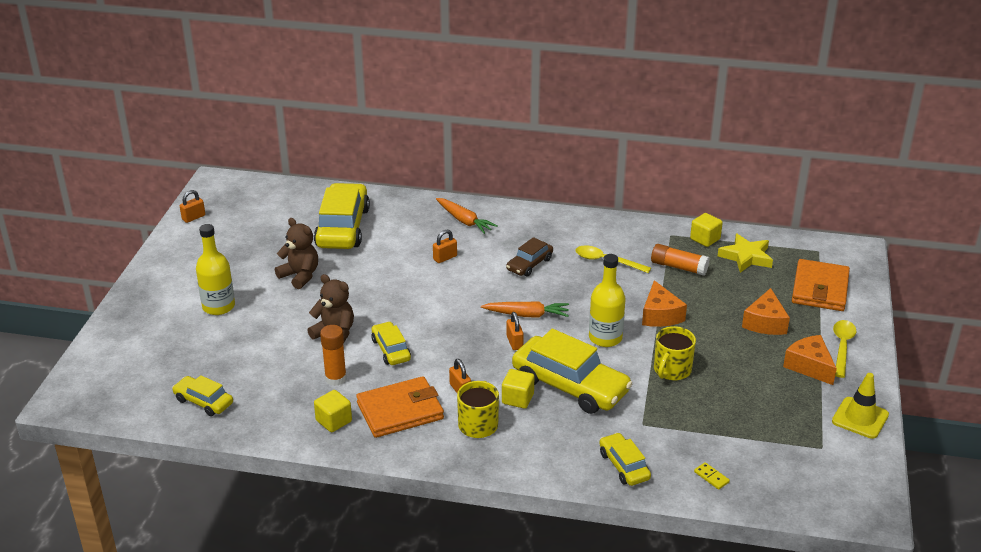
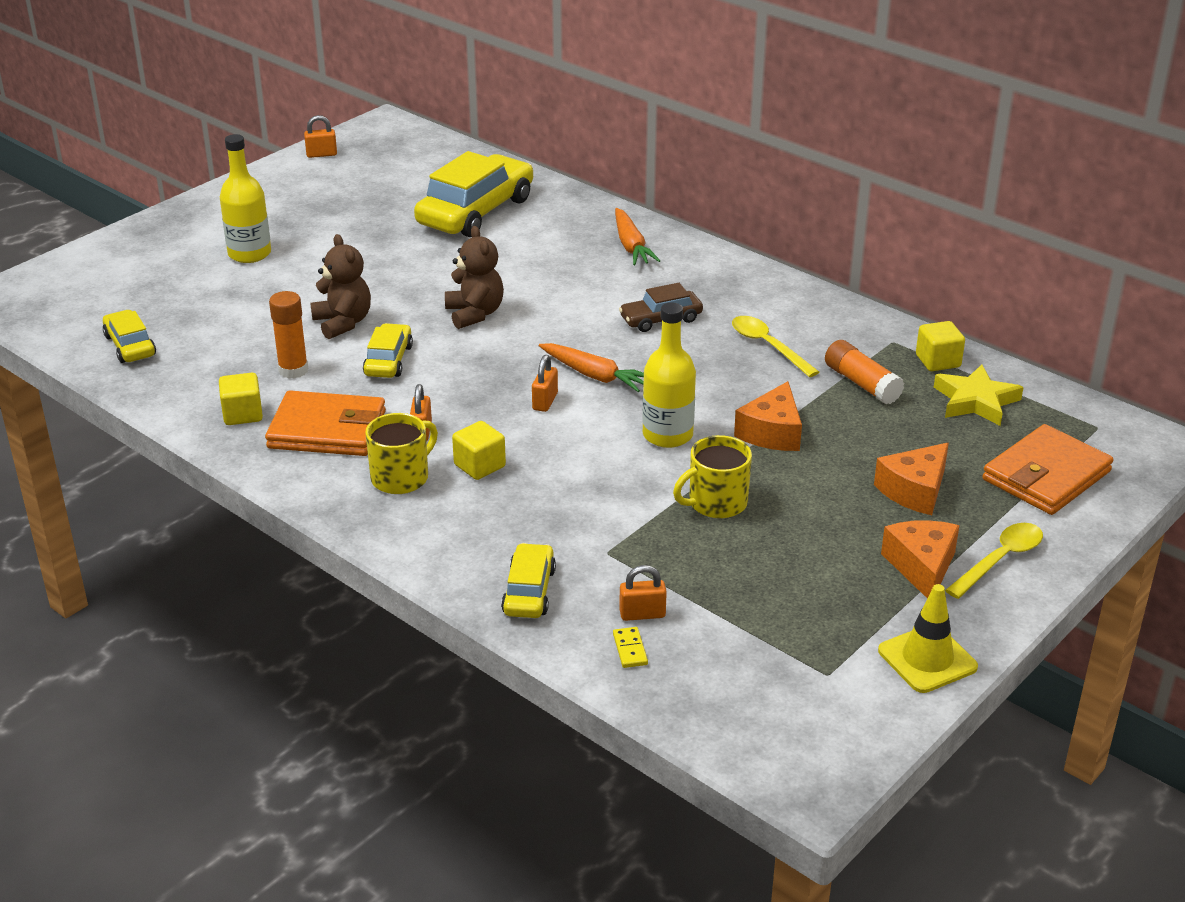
camera: 30 degrees right, 0 degrees up
(300, 276) = (371, 249): brown teddy bear -> brown teddy bear (474, 314)
(445, 258) = (562, 280): orange padlock -> orange padlock (642, 614)
(570, 386) = (561, 474): yellow car -> none

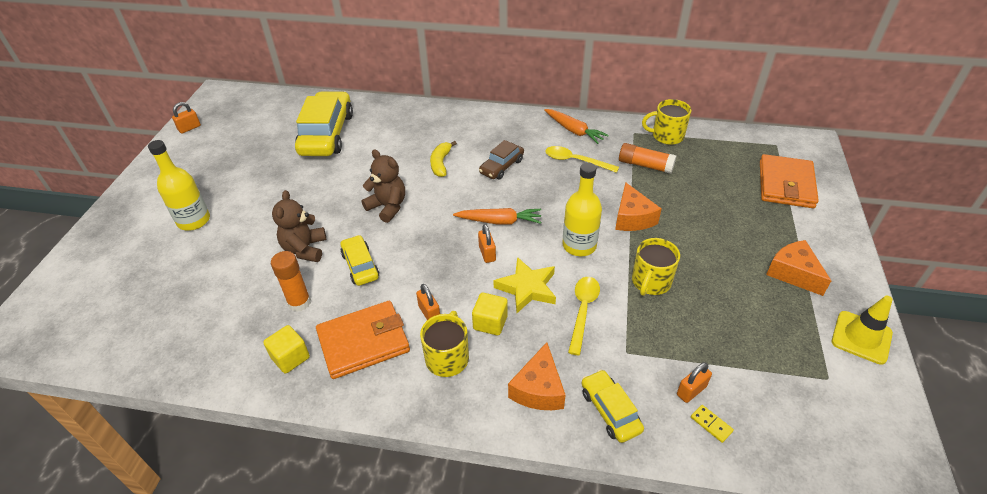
camera: 30 degrees left, 10 degrees up
(130, 345) = (154, 336): yellow car -> none
(343, 323) = (305, 249): brown teddy bear -> brown teddy bear turned 120 degrees counterclockwise
(585, 290) = (441, 163): none -> yellow banana
(631, 246) = (441, 124): orange carrot -> orange carrot (574, 131)
(914, 491) = (738, 223): orange cheese -> orange cheese (538, 389)
(938, 361) = (667, 136): yellow cube -> yellow mug
(975, 401) = (708, 153): yellow star -> yellow star (527, 288)
(1000, 560) = (822, 249): yellow spoon -> yellow spoon (583, 311)

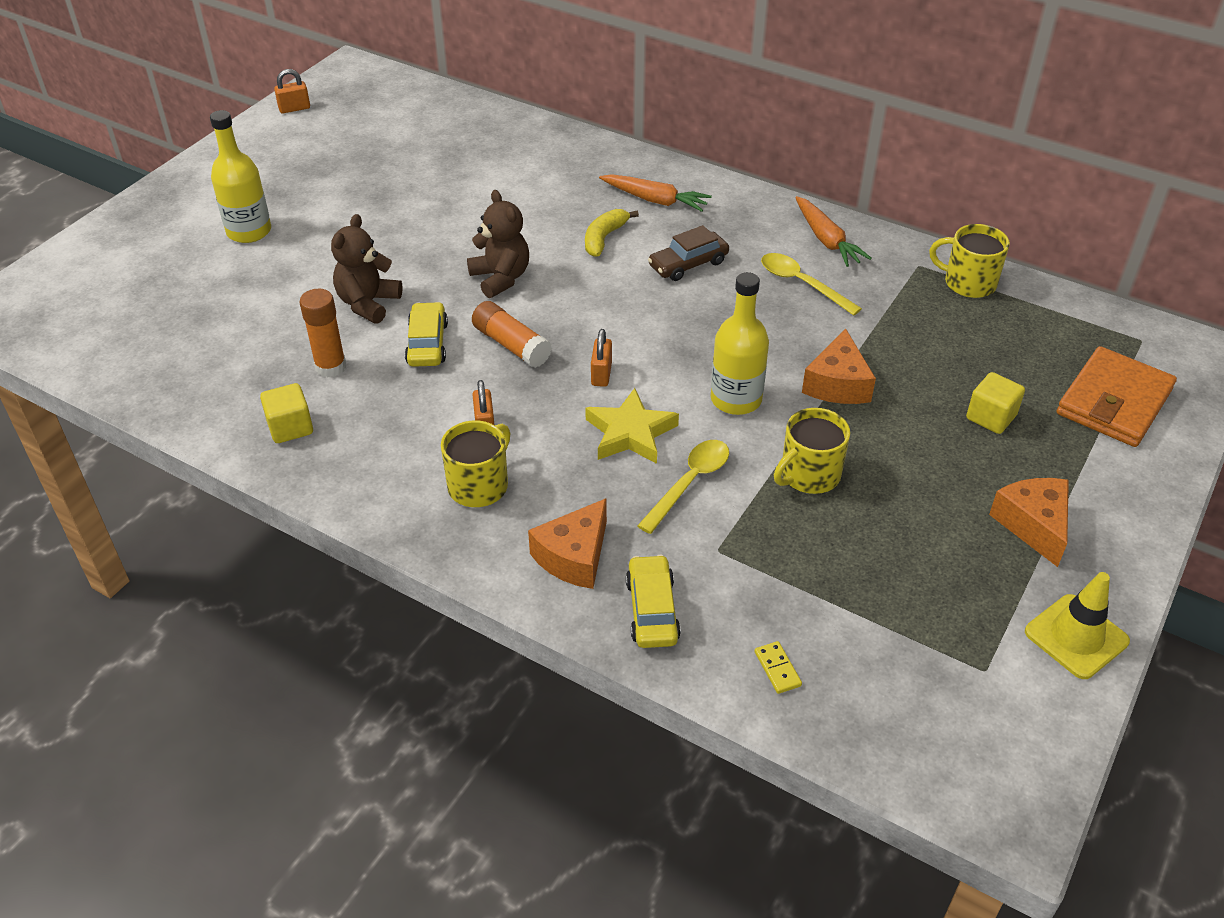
camera: 20 degrees right, 0 degrees up
(327, 134) = (469, 159): yellow car -> none
(363, 342) = (385, 436): orange wallet -> none
(490, 322) = (557, 460): yellow cube -> yellow cube (991, 417)
(499, 221) = (642, 337): orange carrot -> orange carrot (655, 200)
(645, 165) = (905, 317): orange glue stick -> orange glue stick (511, 345)
(691, 390) = (776, 622): orange padlock -> none

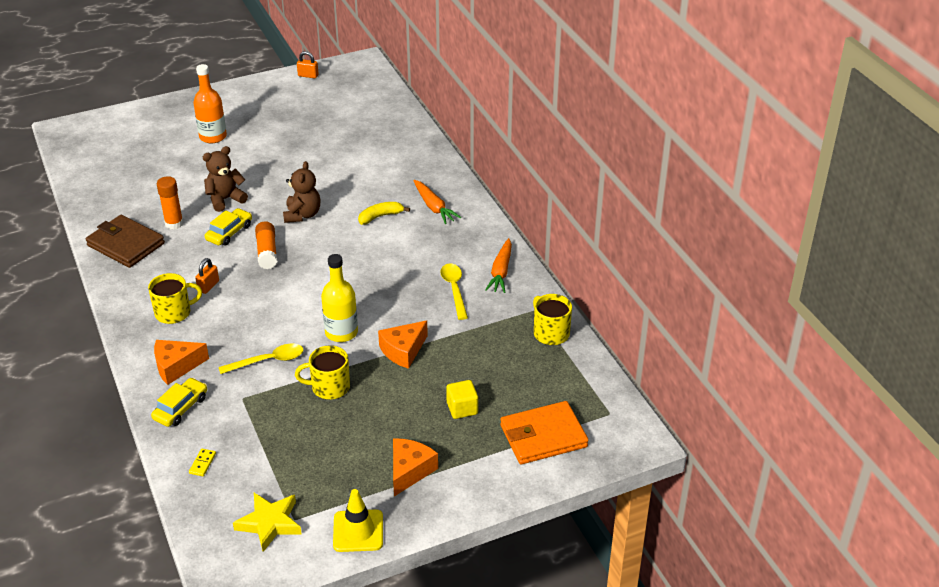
camera: 35 degrees right, 5 degrees down
(249, 231) = (213, 136): yellow bottle -> orange bottle
(290, 427) = (126, 244): yellow cube -> brown wallet
(601, 374) = (292, 287): orange padlock -> none
(630, 433) = (270, 323): yellow star -> yellow star (269, 523)
(688, 264) = (407, 250): brown car -> none

